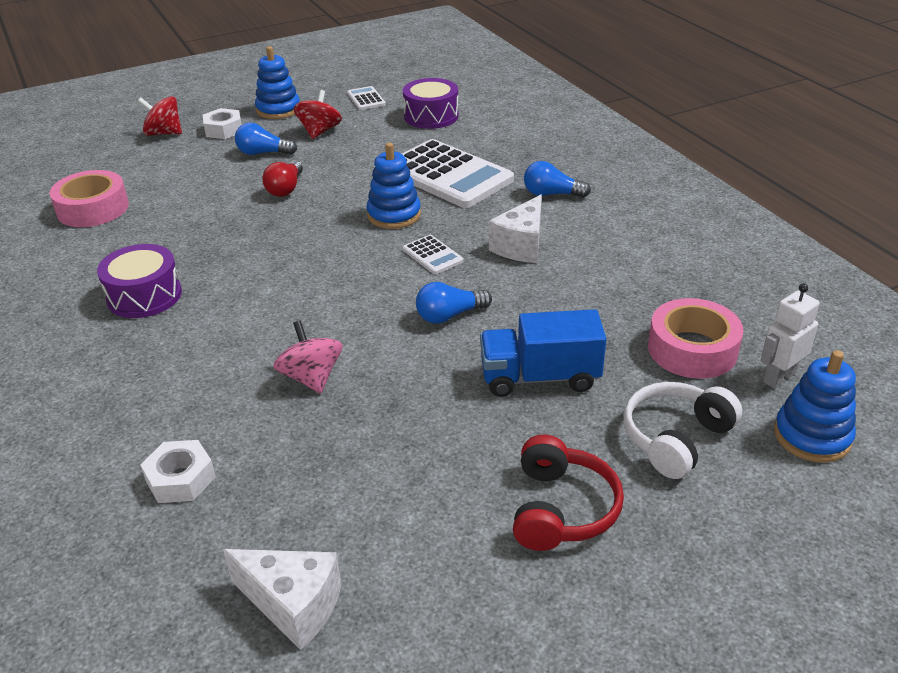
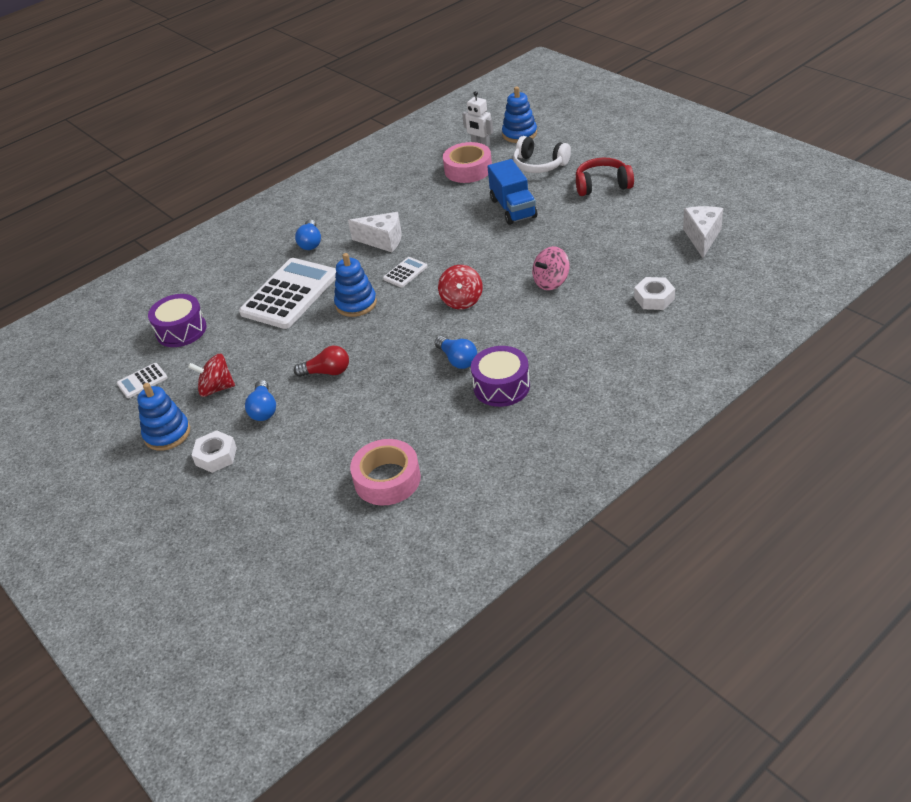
camera: 100 degrees left, 5 degrees up
(164, 133) = (227, 499): red spinning top -> red spinning top (462, 300)
(449, 315) = (470, 249): blue light bulb -> blue light bulb (457, 360)

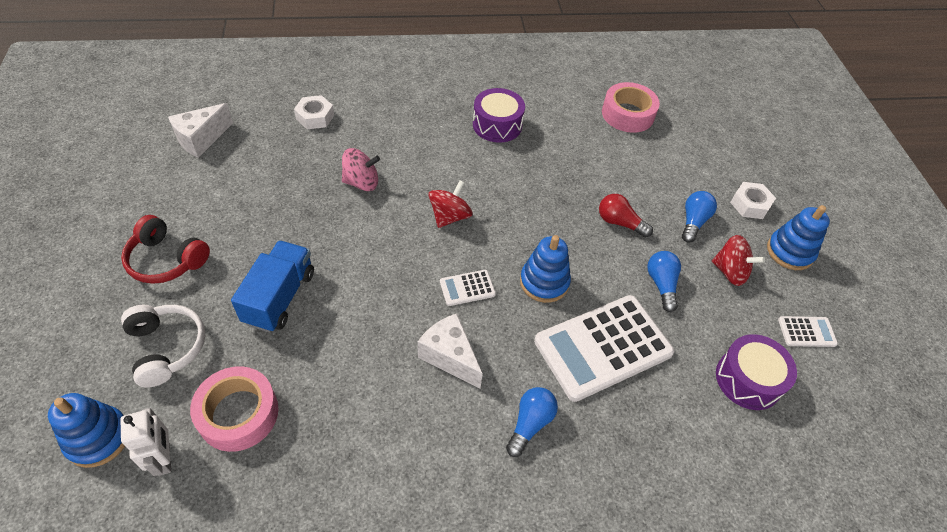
camera: 155 degrees left, 10 degrees up
(457, 360) = (507, 164): blue light bulb -> blue light bulb (661, 284)

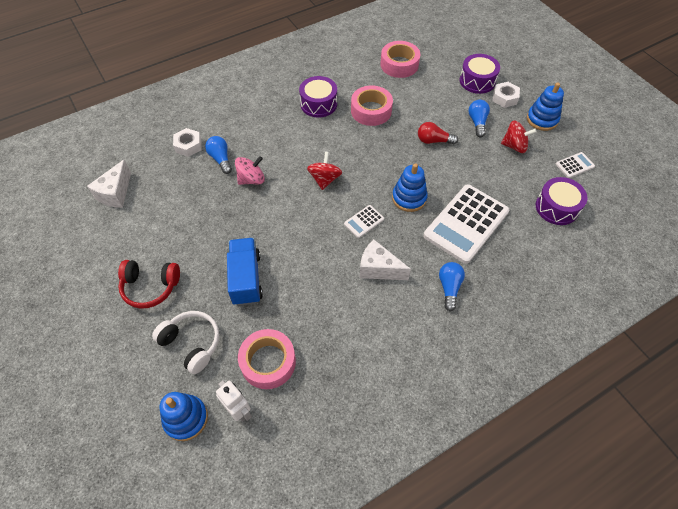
camera: 20 degrees left, 5 degrees up
(558, 156) = (371, 111): none -> pink tape
(661, 284) = (479, 170): blue light bulb -> blue light bulb (221, 159)
(722, 170) = (477, 81): none -> purple drum

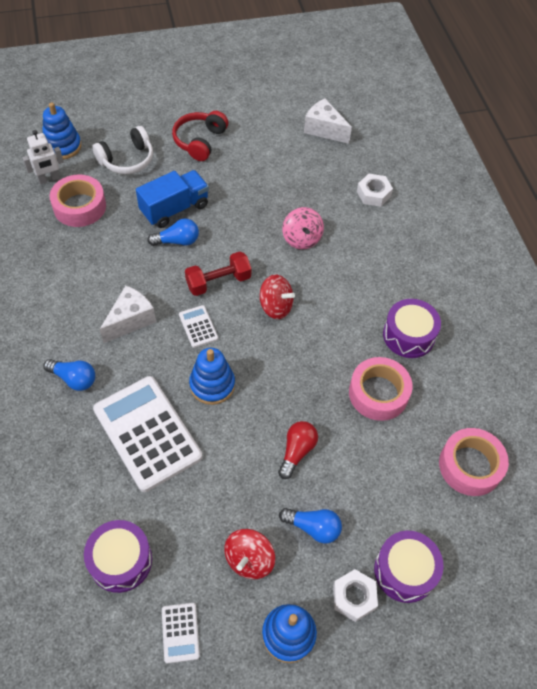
camera: 105 degrees right, 0 degrees up
(221, 159) = (343, 218): blue light bulb -> blue light bulb (177, 241)
(246, 278) = (174, 209): blue truck -> blue truck turned 45 degrees counterclockwise
(316, 221) = (218, 282): none -> red dumbbell

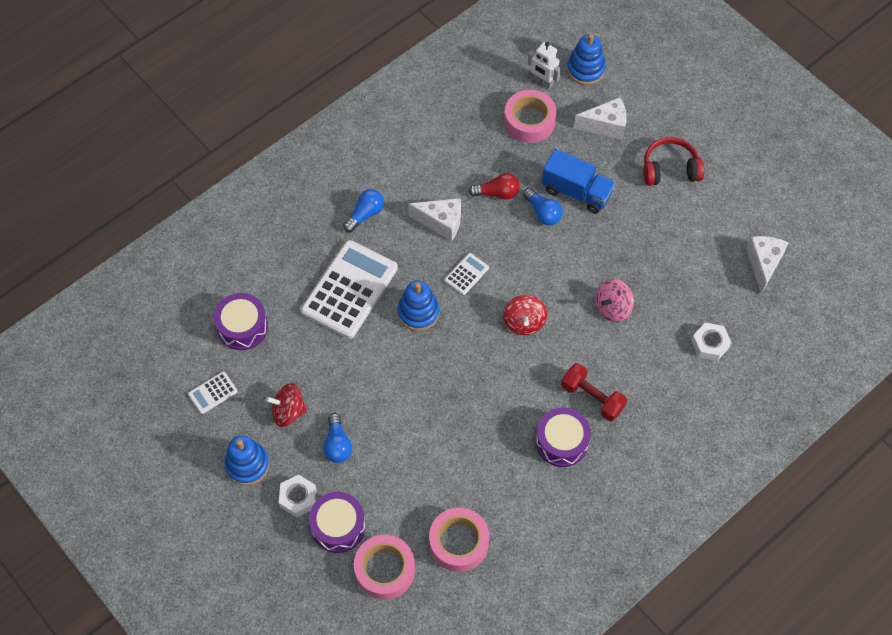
camera: 65 degrees right, 5 degrees up
(74, 379) = (365, 214): blue light bulb -> blue light bulb turned 135 degrees counterclockwise
(127, 160) = (605, 126): white headphones -> white cheese
(218, 282) = (521, 266): red dumbbell -> red dumbbell (592, 398)
(297, 451) = (395, 403): red light bulb -> red light bulb (497, 193)
(378, 393) = (486, 442): pink tape -> pink tape (385, 570)

